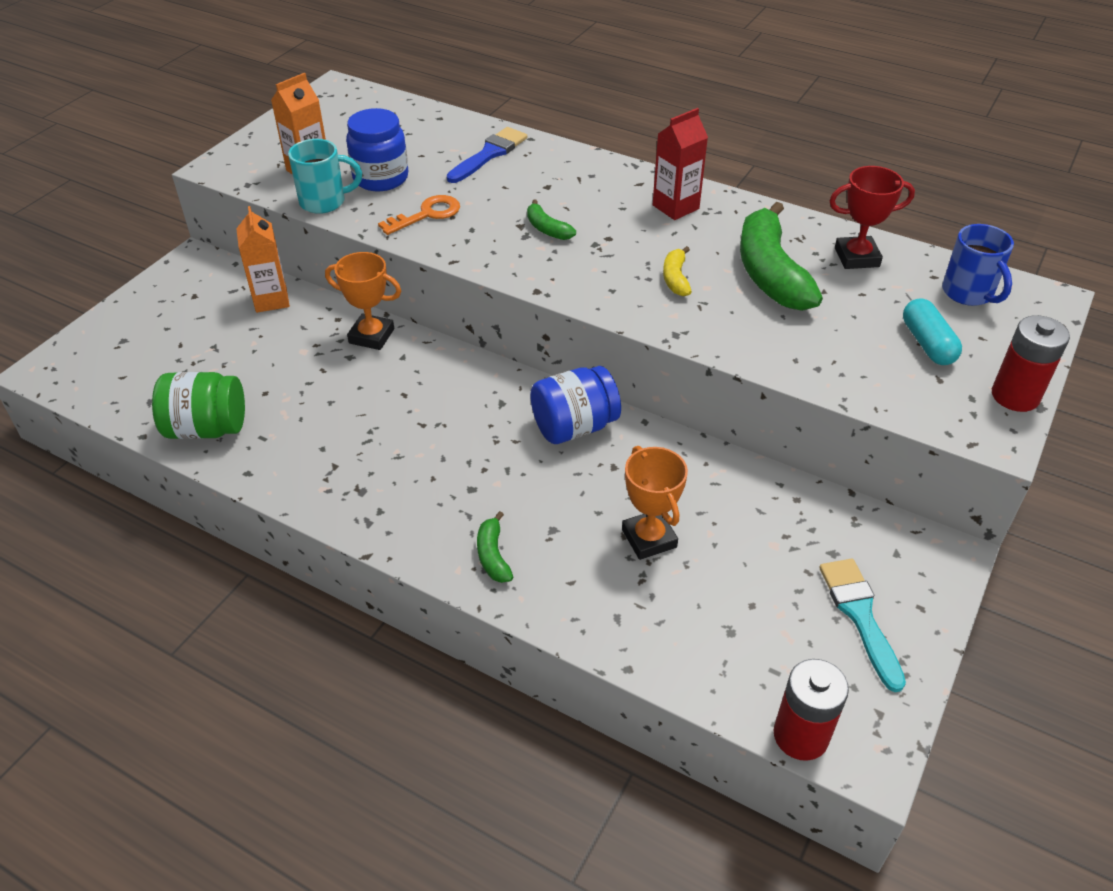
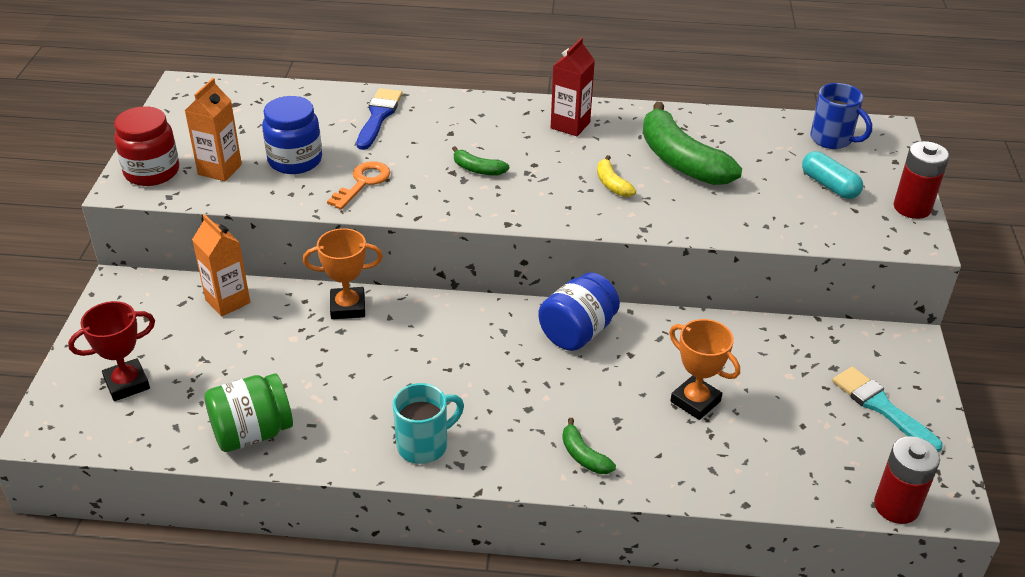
camera: 25 degrees left, 5 degrees down
(250, 158) = (152, 172): none -> red jar
(325, 202) = (258, 194): turquoise mug -> turquoise mug (424, 445)
(856, 257) = (736, 132): red trophy -> red trophy (127, 384)

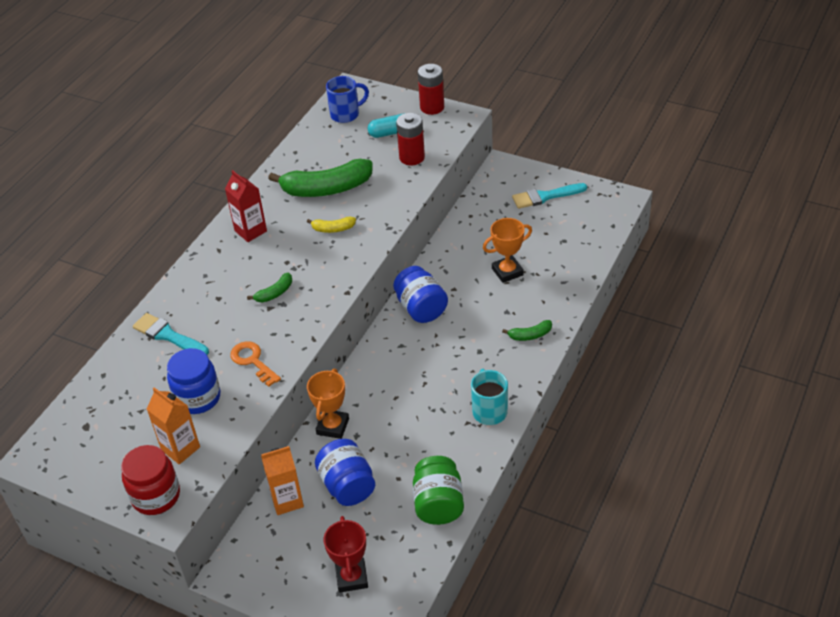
camera: 65 degrees left, 5 degrees up
(261, 344) = (347, 485): none -> blue jar
(378, 116) = (168, 335): blue brush -> turquoise brush
(896, 506) = (617, 218): red battery -> red battery (412, 157)

